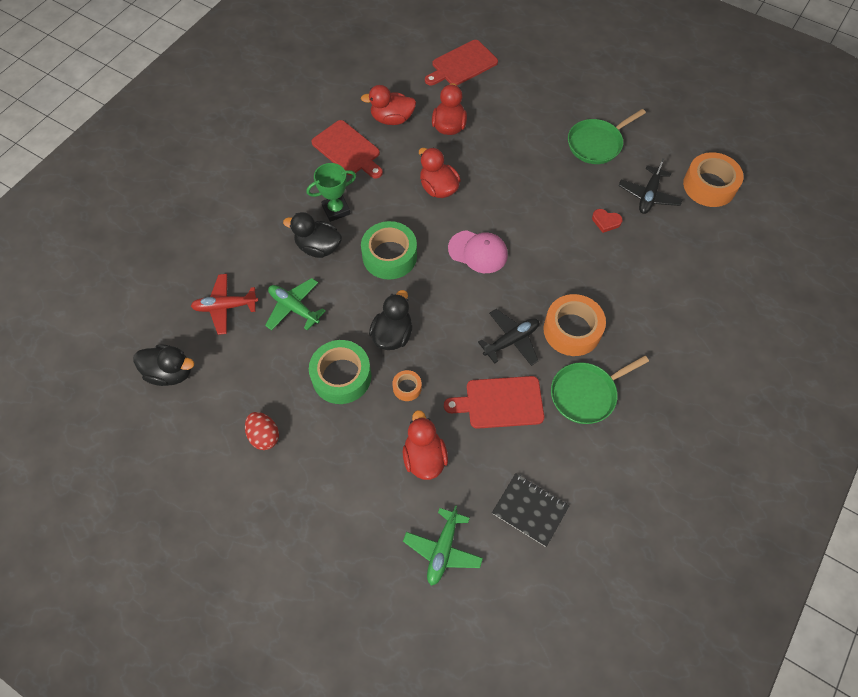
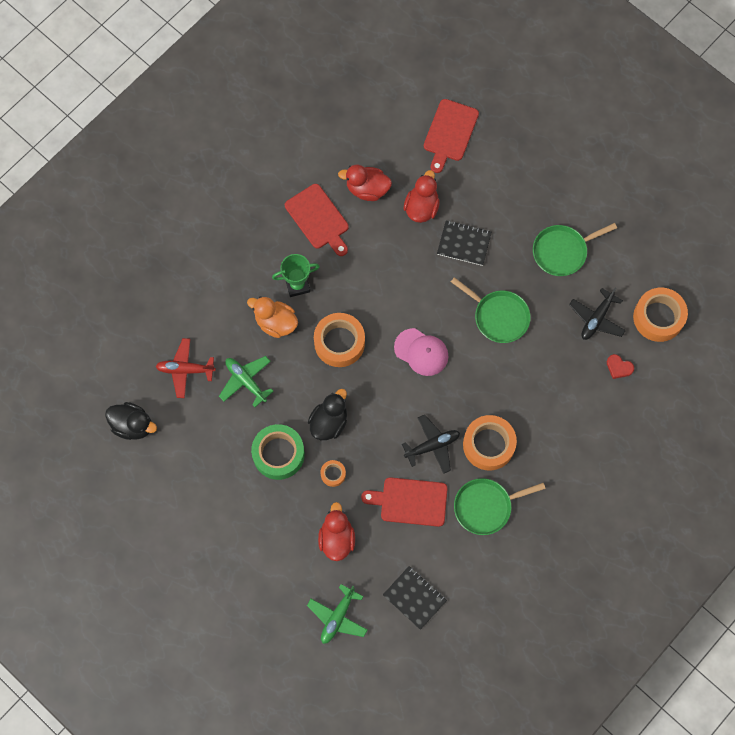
camera: 10 degrees right, 10 degrees up
(264, 436) = (206, 497): red egg -> none
(318, 247) = (275, 322): black duck -> orange duck
(389, 256) = (339, 342): green tape -> orange tape
(438, 188) = (398, 277): red duck -> none
(462, 64) = (449, 133): red cutting board -> red cutting board turned 45 degrees counterclockwise
(498, 150) = (464, 243): none -> black notebook
(550, 208) = (499, 317): none -> green pan
(606, 221) = (548, 340): red heart -> red heart (619, 367)

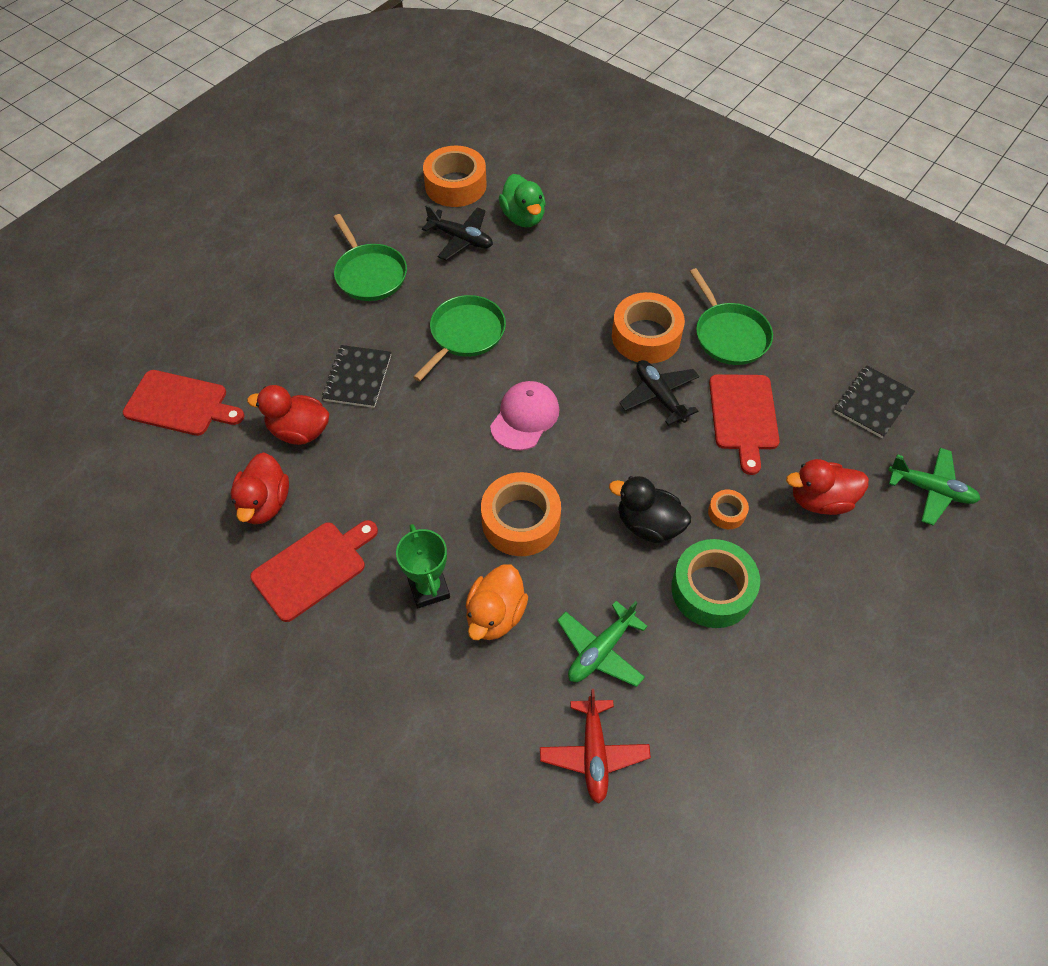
camera: 95 degrees left, 15 degrees down
(133, 425) = (710, 836): black duck -> none
(619, 367) = (523, 217): red heart -> green duck

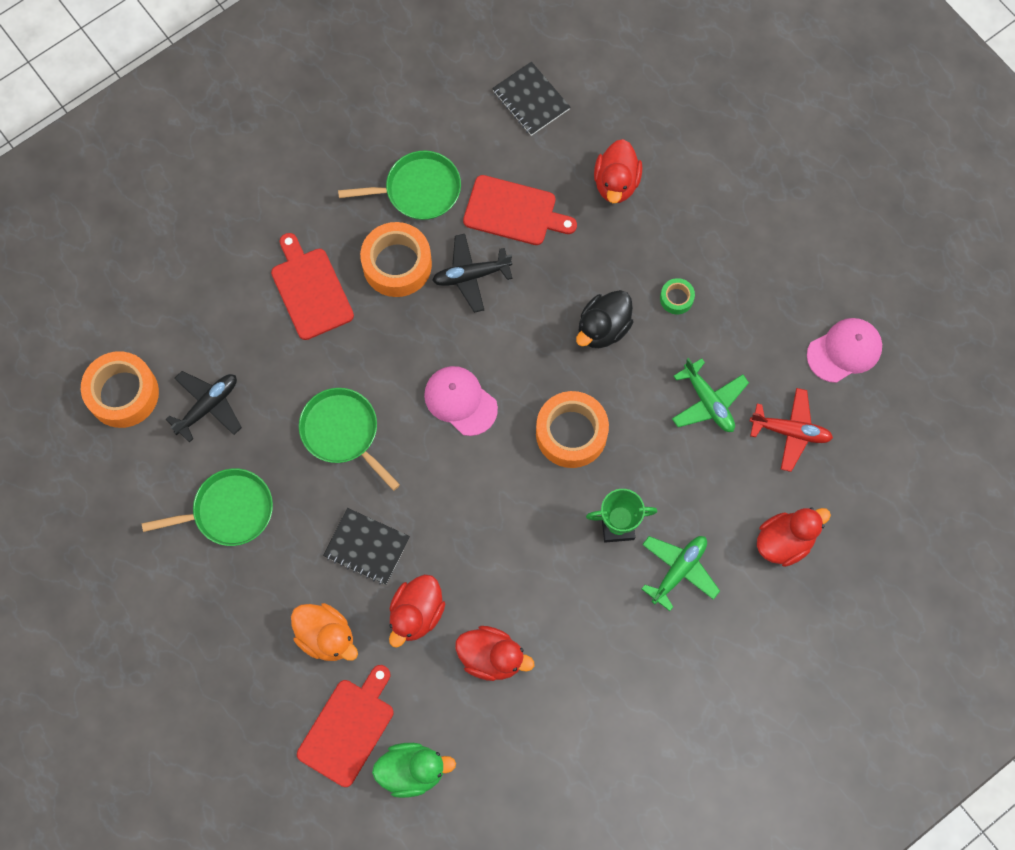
camera: 75 degrees left, 15 degrees up
(313, 568) = (572, 622): red cutting board -> red cutting board (310, 290)
(453, 776) = (784, 541): none -> red duck
(495, 615) = (656, 477): orange duck -> orange duck (326, 636)
(523, 217) = (197, 335): green duck -> green duck (412, 770)
(712, 590) = (676, 298): green tape -> green tape, size x0.48
(722, 799) = (844, 351): none -> pink cap
(726, 512) = (608, 261): orange tape -> none
(931, 490) = (629, 94): green plane -> green plane (679, 570)

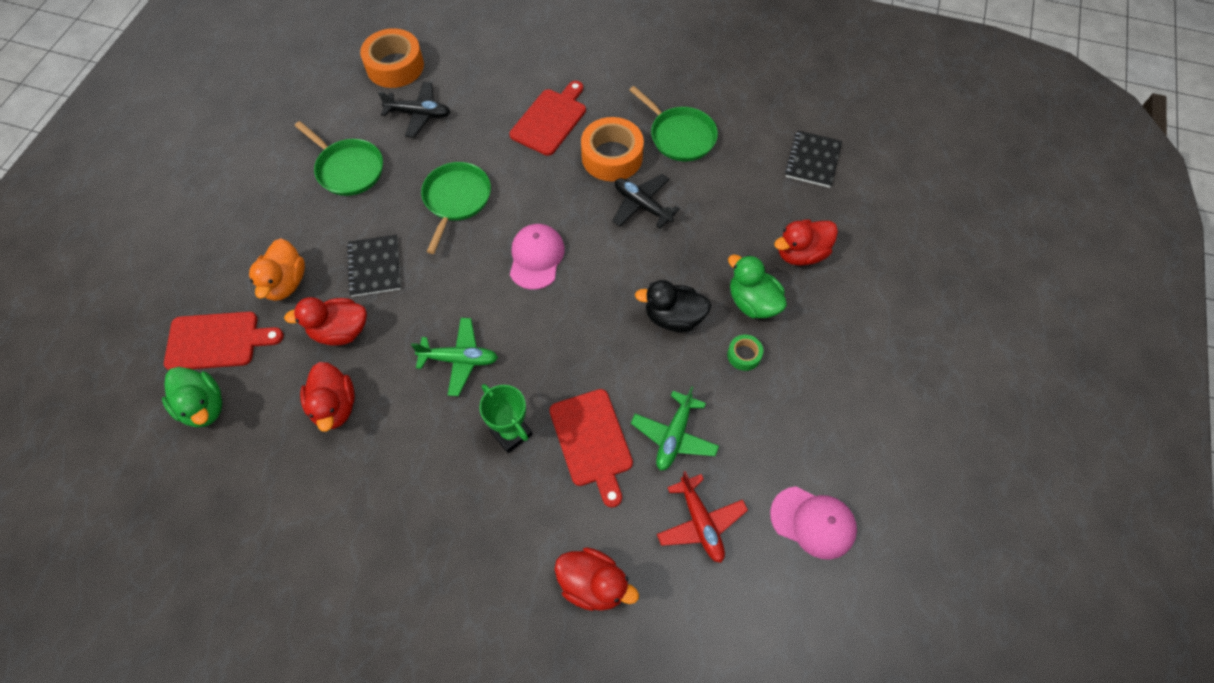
camera: 55 degrees right, 10 degrees down
(514, 212) = (716, 202): red cutting board -> red cutting board (592, 441)
(571, 433) = (567, 349): orange tape -> none
(634, 256) = (752, 302): none -> green duck
(679, 570) = (504, 507): green plane -> green plane (459, 359)

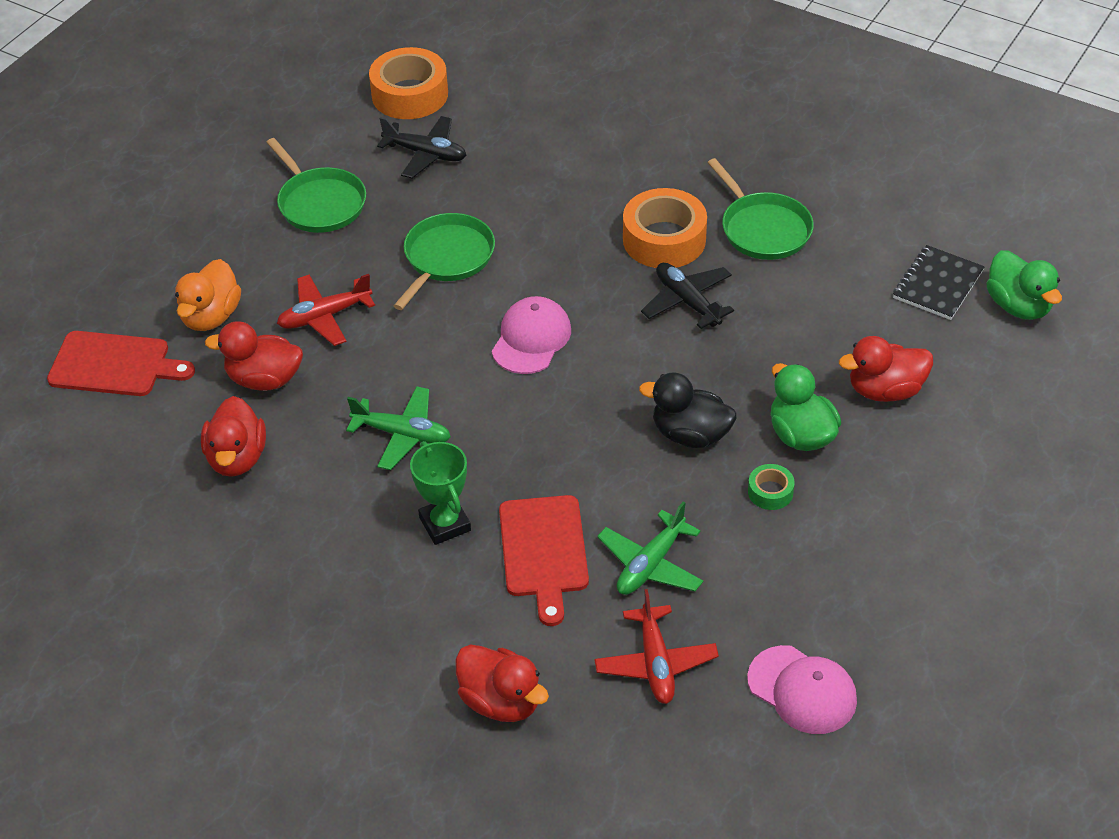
camera: 15 degrees right, 15 degrees down
(203, 407) = (82, 431): green duck -> green duck (1018, 306)
(374, 267) = (324, 316): black notebook -> red plane
(550, 120) = (595, 185): red cutting board -> none

